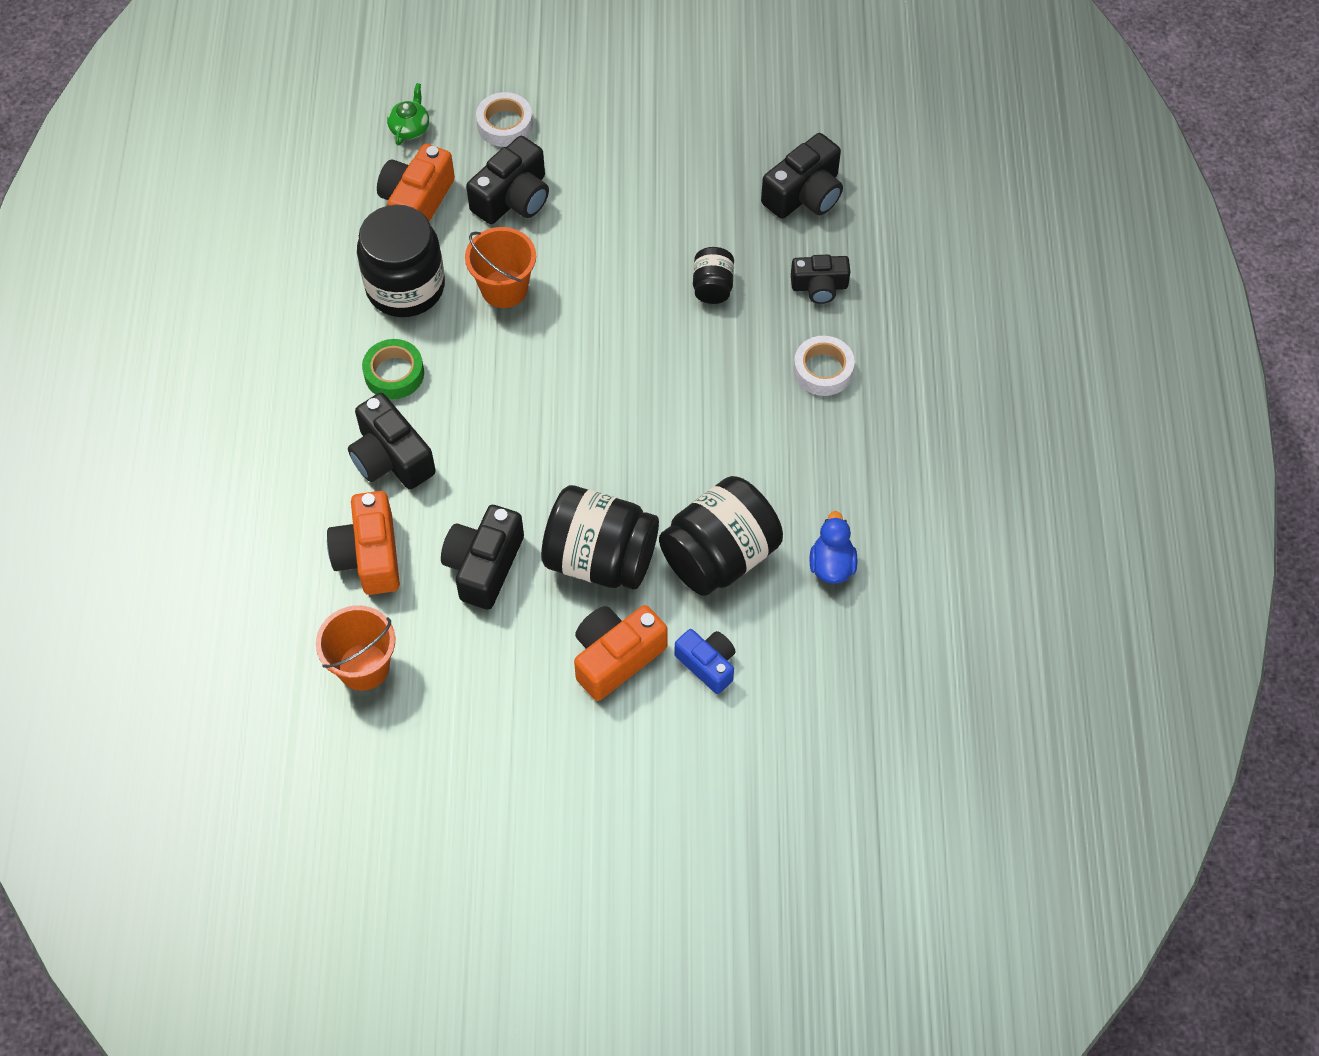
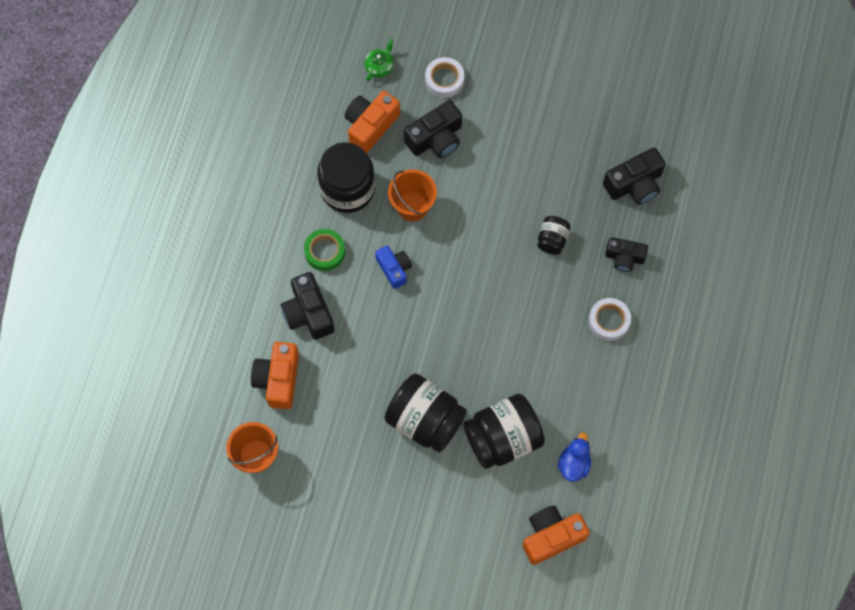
camera: 15 degrees right, 10 degrees up
(484, 565) = (349, 405): black camera -> none
(616, 657) = (417, 491): orange camera -> orange camera (551, 536)
(707, 664) = (474, 512): blue camera -> blue camera (394, 269)

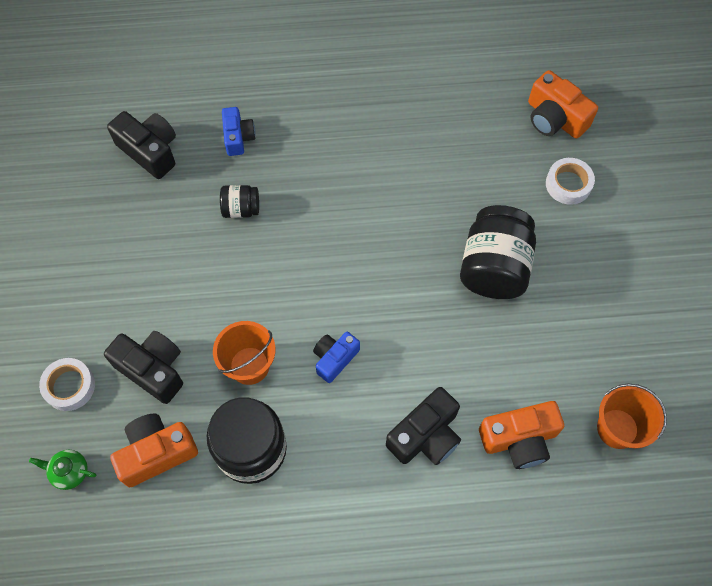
camera: 110 degrees left, 5 degrees down
(325, 252) = (342, 445): green tape -> none
(370, 125) = (156, 453): orange camera -> orange camera turned 135 degrees clockwise
(503, 438) = (479, 189): black jar -> none
(574, 463) = (475, 120): blue duck -> none
(609, 321) = (313, 132): white tape -> white tape (568, 184)
(624, 257) = (238, 137): black camera -> blue camera

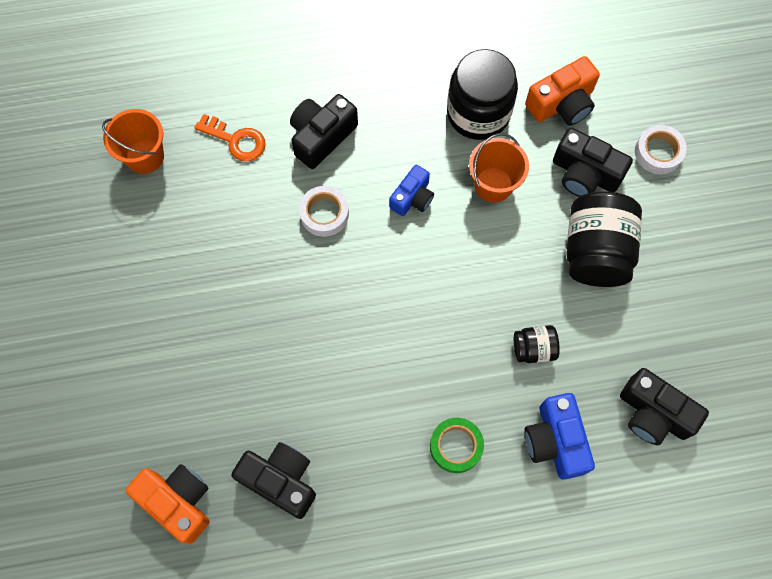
camera: 175 degrees right, 5 degrees up
(69, 471) = (634, 83): green teapot -> none
(238, 137) = (555, 441): blue camera -> blue camera, size x1.51
(322, 140) = (456, 446): none -> green tape
(470, 126) = (280, 480): none -> black camera
(494, 267) = (256, 304): black jar -> black jar (595, 251)
(519, 439) = (236, 140): orange camera -> orange key
(568, 184) = (169, 411): white tape -> white tape (324, 214)

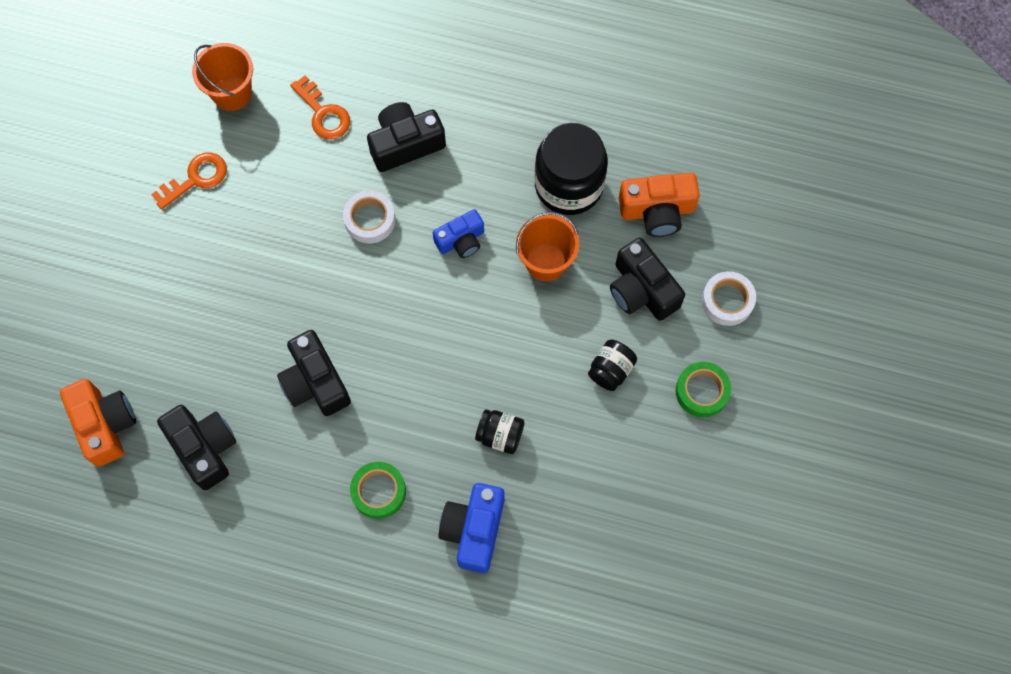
camera: 25 degrees right, 0 degrees up
(150, 244) = (196, 178): none -> orange key
(595, 251) = (610, 370): black jar -> black jar, size x0.50
(653, 413) = (581, 548): black camera -> black camera (315, 382)
(678, 236) = (702, 391): none -> green tape

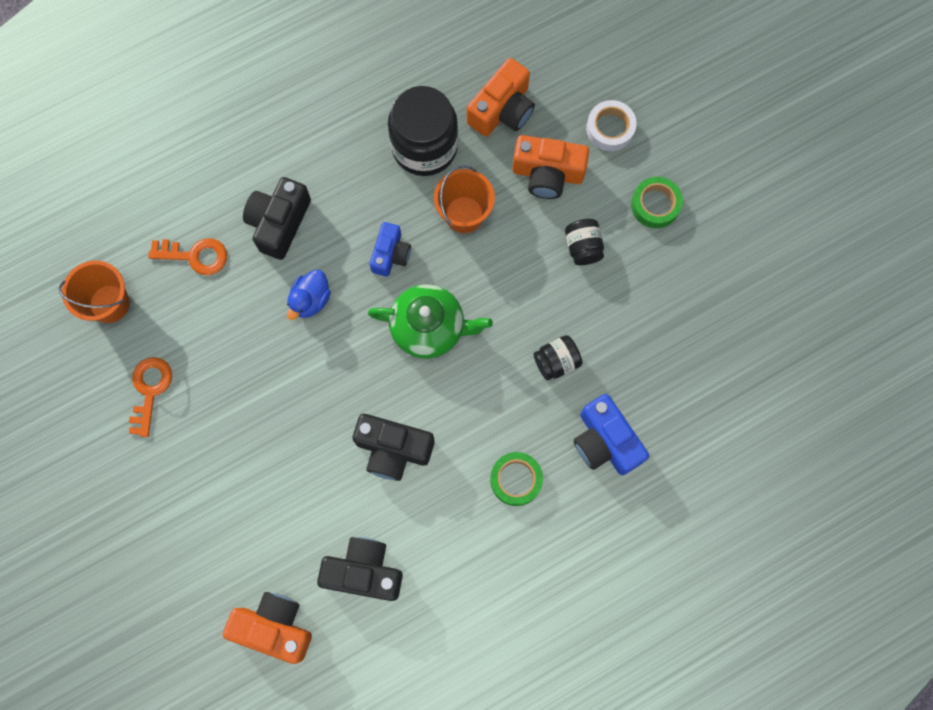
camera: 45 degrees left, 5 degrees up
(370, 220) = (310, 300): white tape -> blue duck
(433, 320) = (429, 327): none -> green teapot
(641, 290) = (547, 174): black camera -> orange camera

